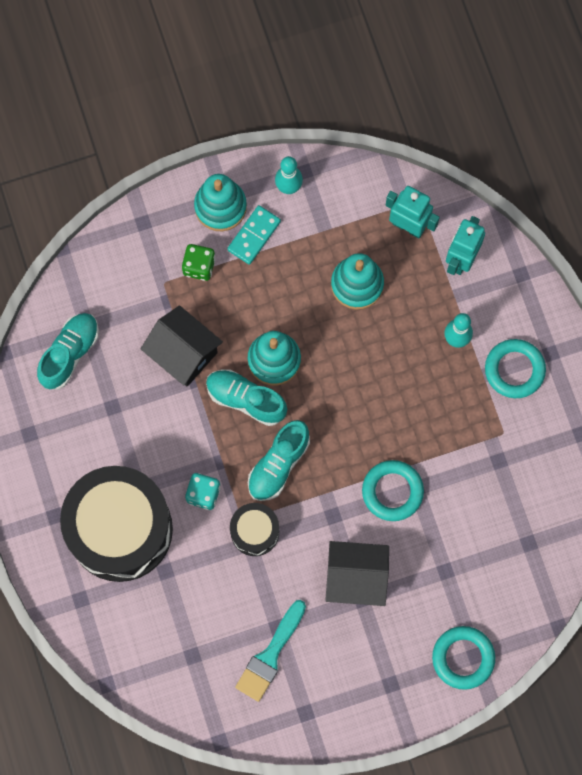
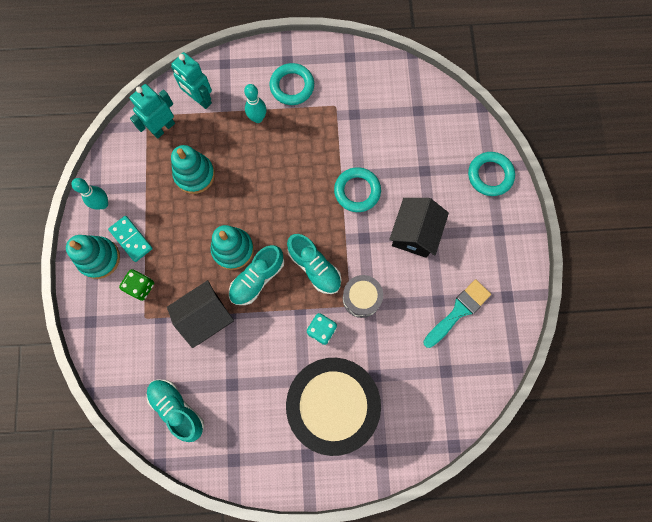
camera: 75 degrees left, 0 degrees up
(255, 532) = (361, 298): black drum -> grey drum
(270, 655) = (458, 311): turquoise brush -> turquoise brush turned 90 degrees counterclockwise

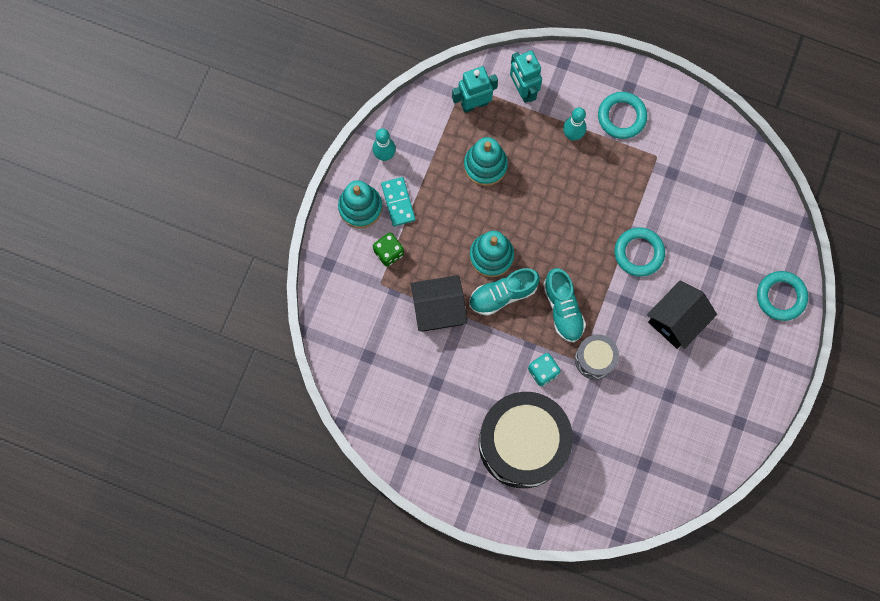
camera: 25 degrees right, 0 degrees up
(177, 409) = (376, 382): turquoise shoe -> none
(458, 311) = (684, 414): turquoise brush -> none

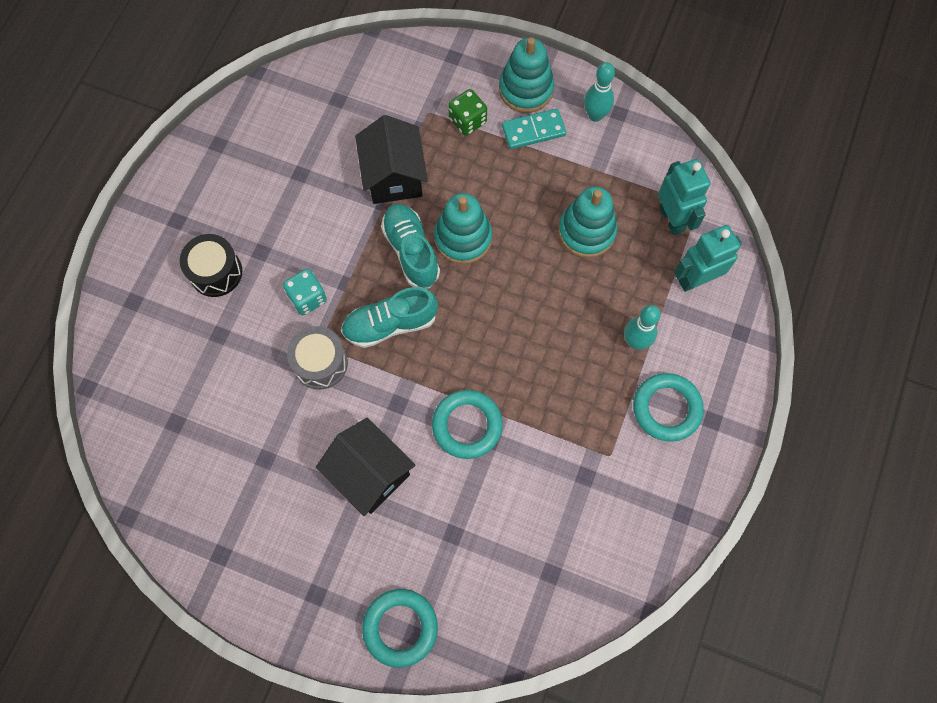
camera: 90 degrees right, 5 degrees down
(522, 443) = (216, 272): black drum -> black drum, size x0.47

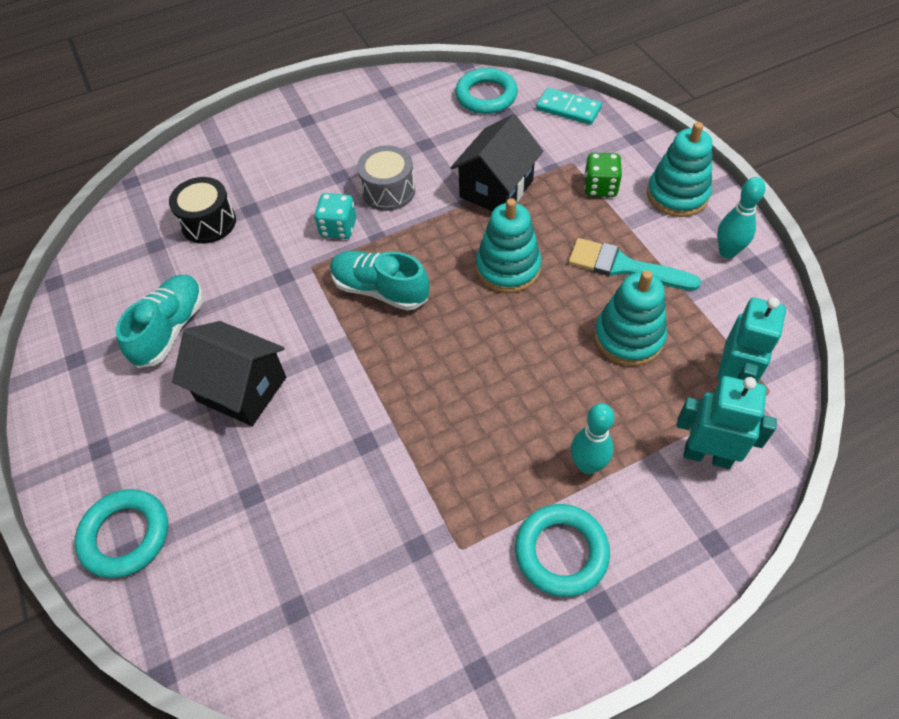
camera: 45 degrees right, 15 degrees down
(216, 272) = (294, 168): black drum -> black drum (208, 222)
(320, 363) = (297, 279): grey drum -> grey drum (388, 191)
(370, 473) = (242, 389): black house -> black house turned 60 degrees counterclockwise
(411, 251) = (454, 249): turquoise shoe -> turquoise shoe (170, 329)
(467, 425) = (358, 415): turquoise ring -> turquoise ring (486, 96)
(533, 130) = (654, 228): turquoise domino -> turquoise domino (568, 109)
(539, 178) = (624, 267): none -> turquoise brush

